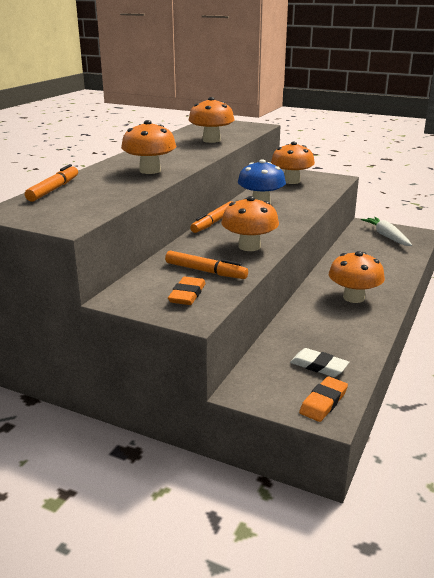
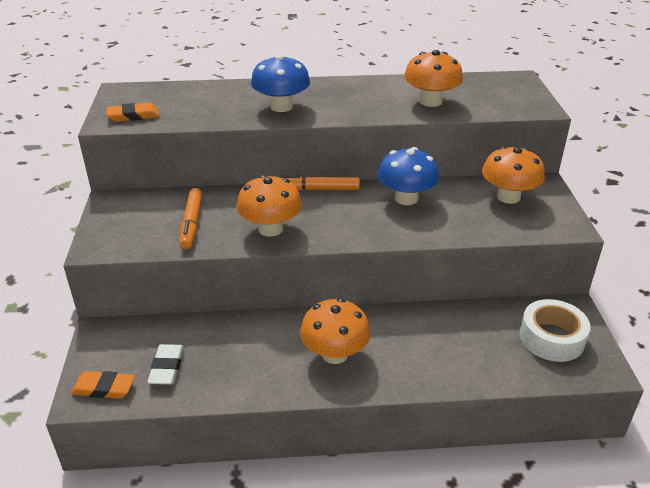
camera: 60 degrees right, 10 degrees up
(54, 189) = (188, 88): orange marker -> none
(150, 170) = (281, 107): orange mushroom -> blue mushroom
(187, 294) = (137, 230): orange eraser -> orange eraser (133, 116)
(386, 236) = (551, 338): white carrot -> white tape

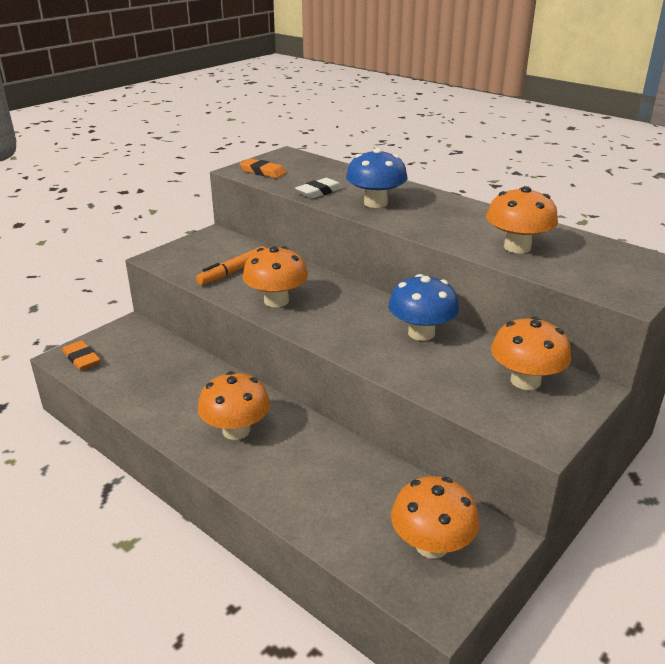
camera: 45 degrees right, 5 degrees down
(167, 367) = (129, 369): white eraser -> white eraser (319, 192)
(317, 189) = (360, 291): orange marker -> none
(551, 338) = (431, 545): white tape -> orange mushroom

